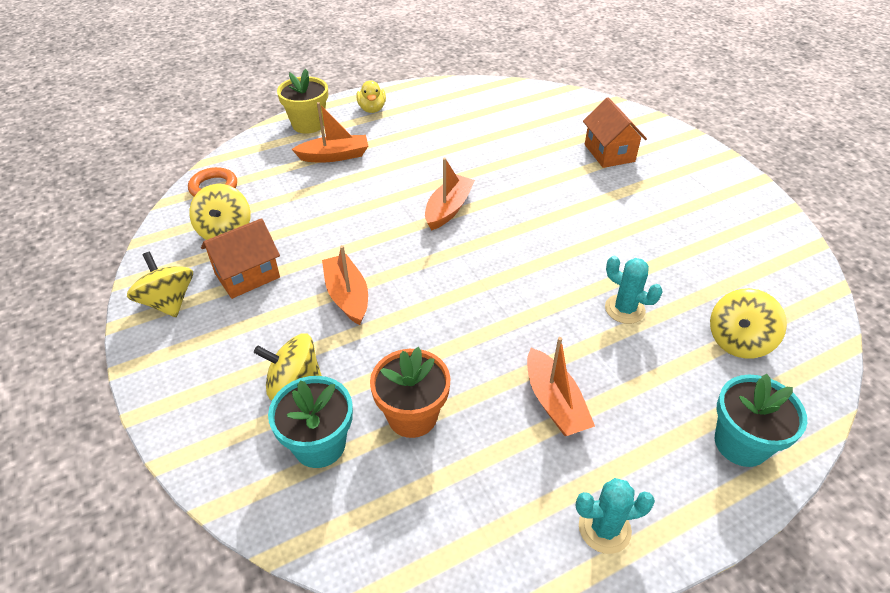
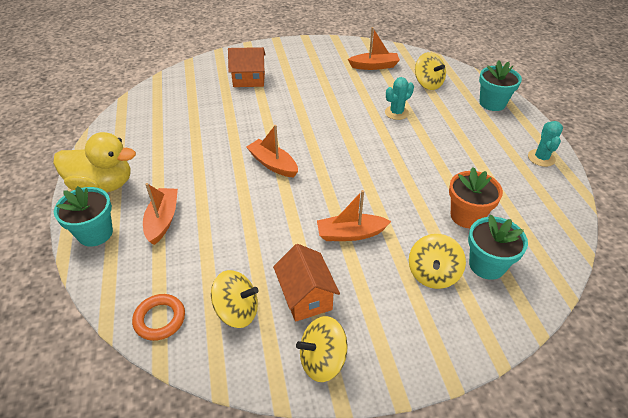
camera: 75 degrees left, 0 degrees up
(308, 124) = (95, 233): yellow flower pot -> turquoise flower pot
(372, 109) = (103, 185): yellow duck -> yellow duck, size x1.88
(554, 402) = (462, 155): orange boat -> orange boat (374, 66)

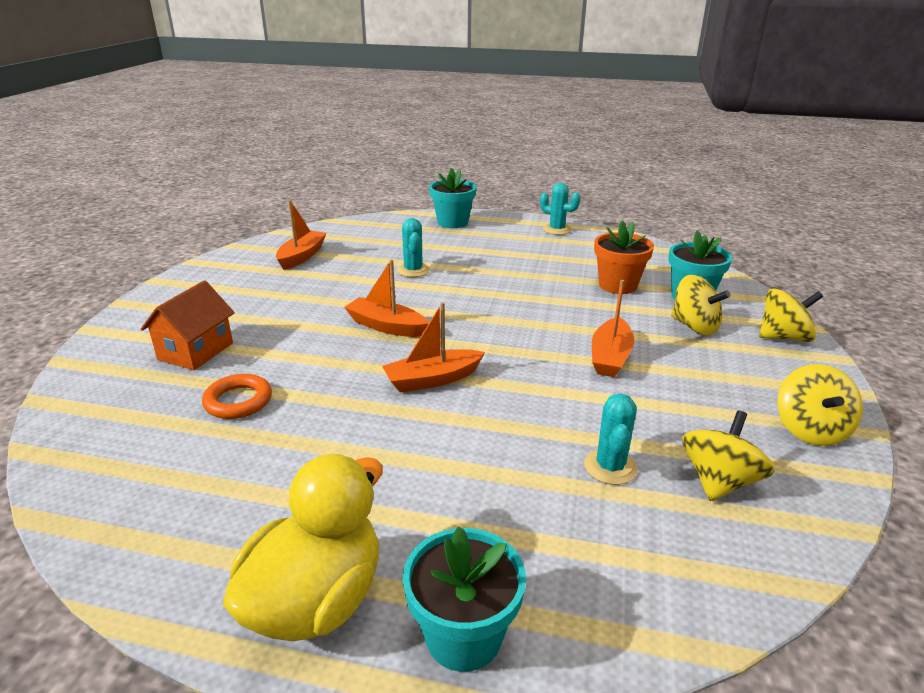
camera: 65 degrees left, 15 degrees down
(160, 319) = (720, 572): orange ring -> orange ring (238, 401)
(163, 220) = (484, 524): orange boat -> orange boat (386, 326)
(228, 258) = (610, 467): none -> turquoise cactus
(306, 297) = (706, 416): orange house -> none
(428, 84) = (380, 239): yellow spinning top -> yellow spinning top (783, 337)

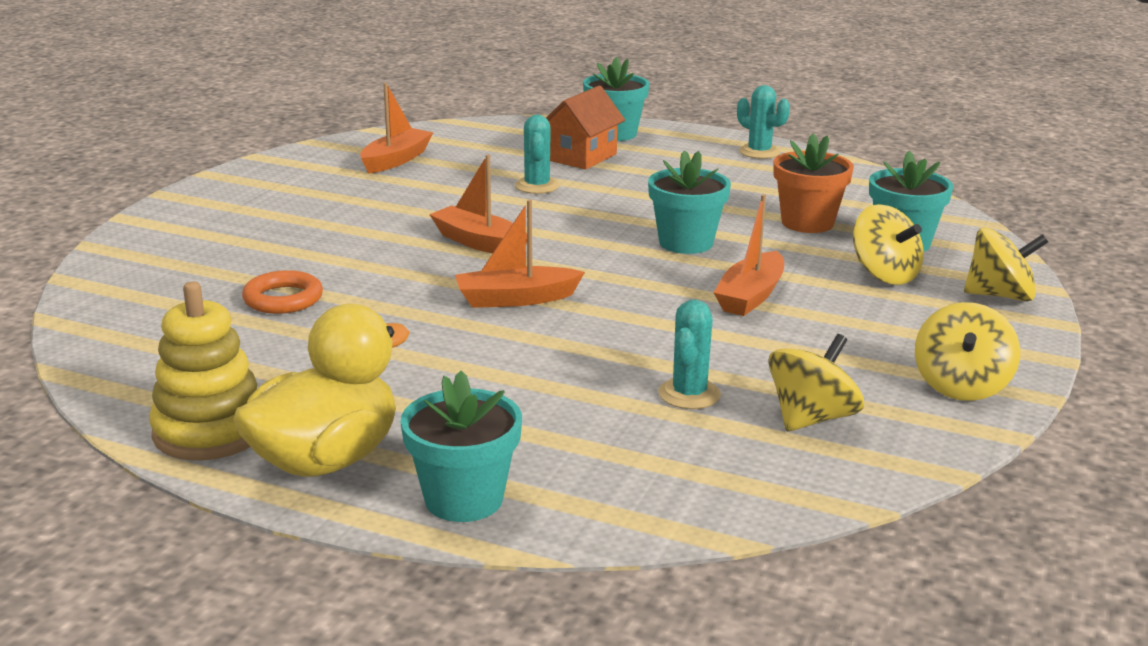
camera: 10 degrees right, 5 degrees down
(194, 577) = (210, 431): none -> yellow stacking toy
(196, 351) = (244, 249): orange house -> orange house (581, 157)
(541, 311) = (686, 243): none -> turquoise flower pot

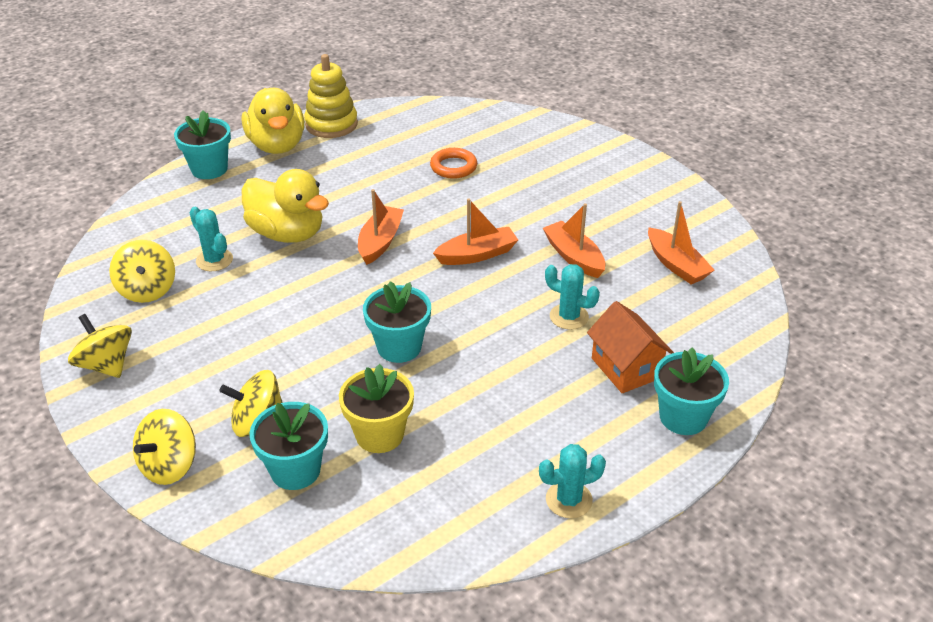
camera: 120 degrees right, 15 degrees up
(568, 363) = (287, 233): none -> yellow duck
(750, 296) = (293, 337): orange boat -> orange boat (574, 257)
(807, 223) = (379, 434): orange flower pot -> yellow flower pot

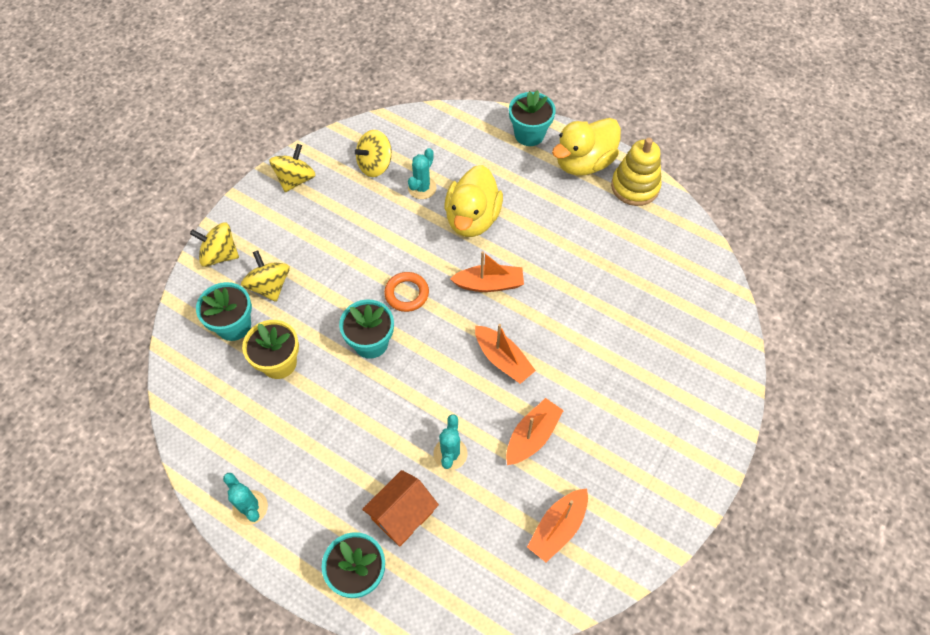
camera: 70 degrees right, 20 degrees up
(453, 167) = (619, 300): orange ring -> orange ring (406, 294)

